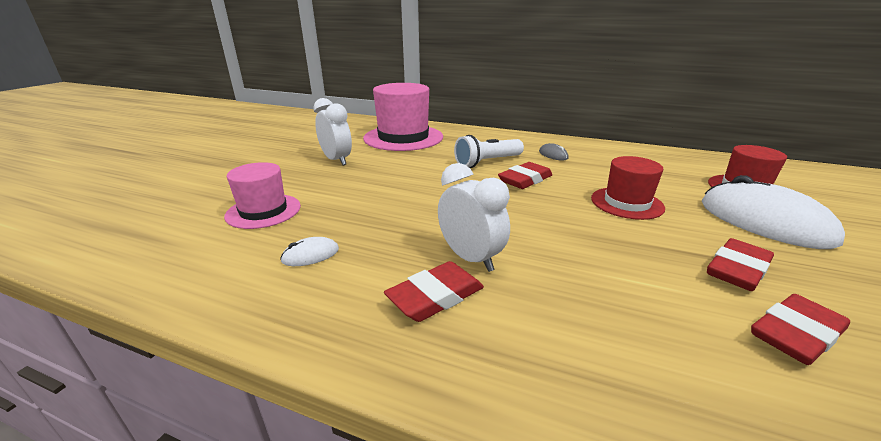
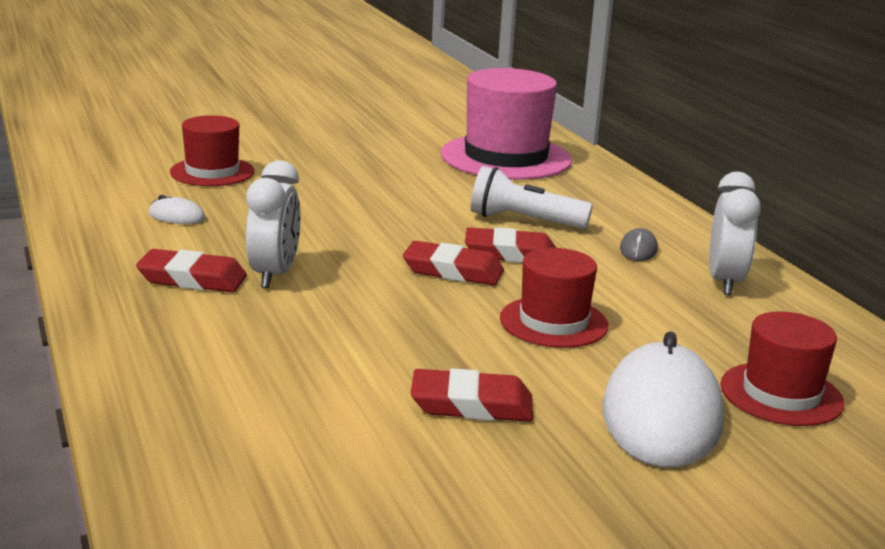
camera: 45 degrees right, 5 degrees down
(263, 211) = (212, 172): pink hat -> red hat
(336, 160) = (370, 154): white clock -> white clock (725, 282)
(795, 334) = (370, 441): red eraser -> red eraser (453, 271)

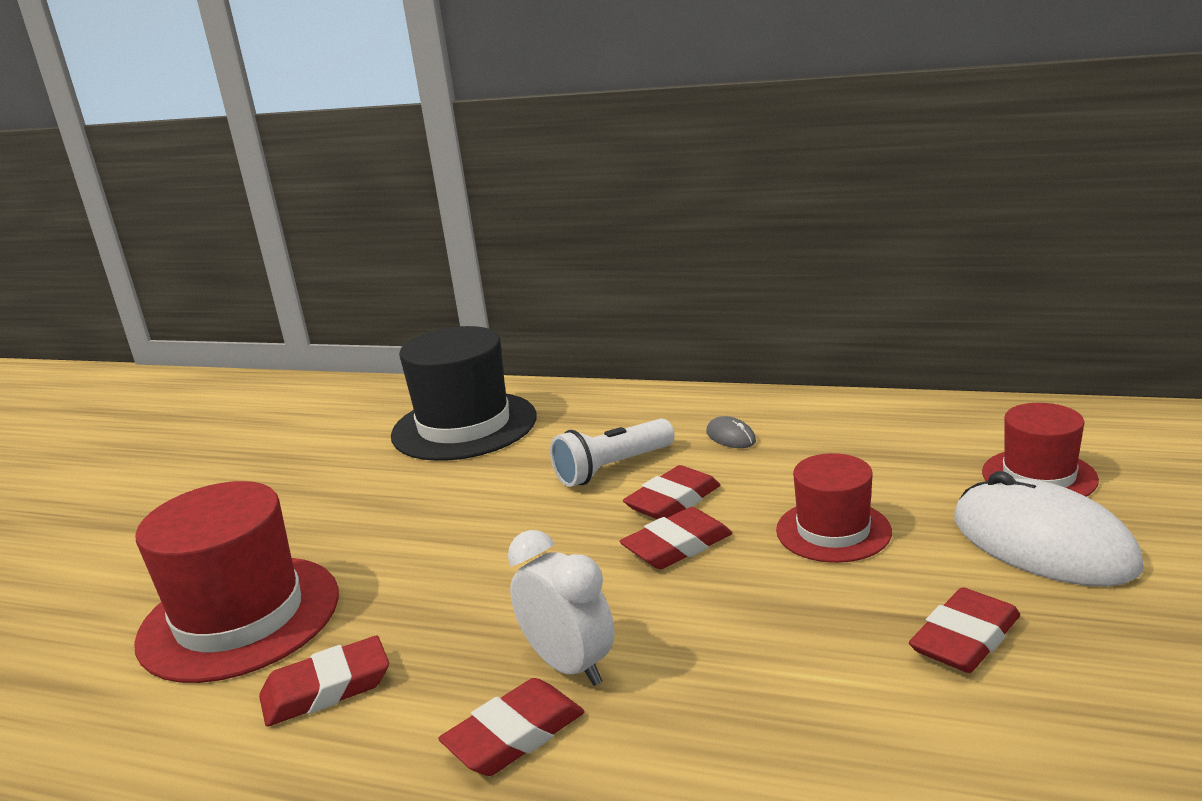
camera: 45 degrees left, 0 degrees up
(176, 216) = (326, 689): white mouse -> red eraser
(212, 172) = (239, 617): red hat -> red hat, size x1.70
(506, 157) = (464, 426): pink hat -> black hat
(725, 282) = (828, 424): white clock -> none

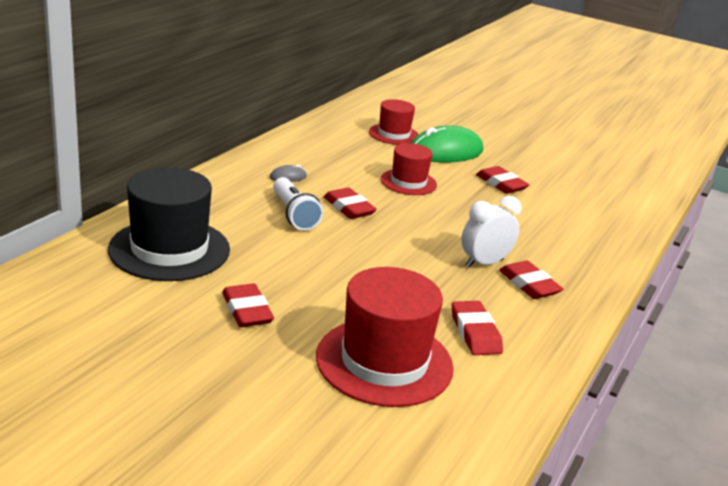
camera: 85 degrees left, 5 degrees up
(677, 546) = (396, 217): red eraser -> red eraser (247, 310)
(1042, 543) = (445, 151): white mouse -> green mouse

